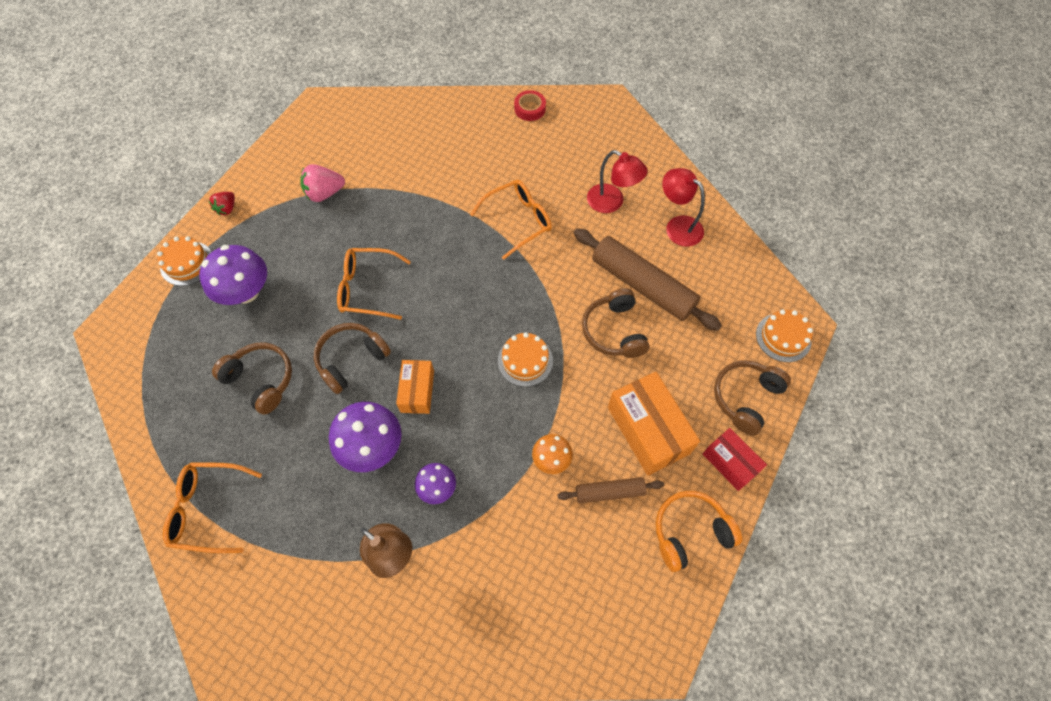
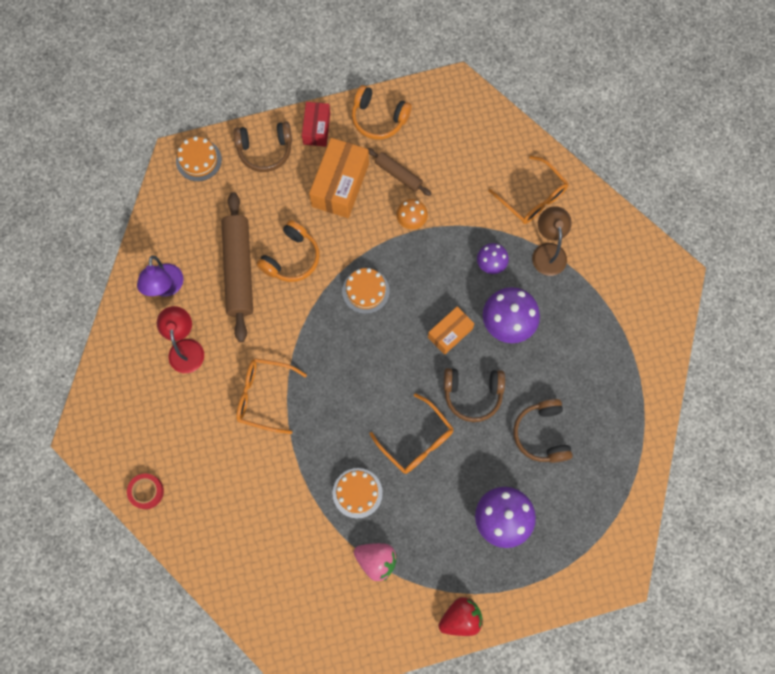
camera: 135 degrees left, 10 degrees up
(187, 263) = (526, 589): orange cake -> orange cake (357, 493)
(208, 509) = (634, 373): orange glasses -> orange glasses (533, 197)
(227, 208) = (460, 618): red strawberry -> red strawberry, size x1.59
(614, 331) = (291, 258): brown headphones -> orange headphones
(677, 226) = (165, 288): red lamp -> purple lamp

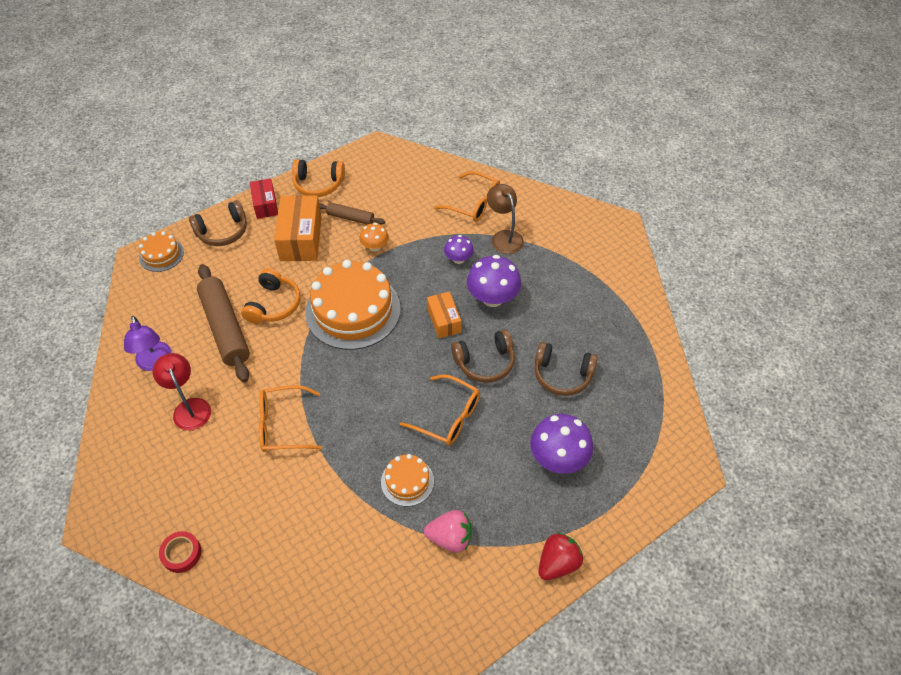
camera: 20 degrees left, 20 degrees down
(365, 291) = (353, 310): orange cake -> orange cake, size x2.06
(450, 333) = (444, 320): orange box -> orange box turned 45 degrees counterclockwise
(541, 434) = (562, 375): brown headphones -> brown headphones turned 45 degrees counterclockwise

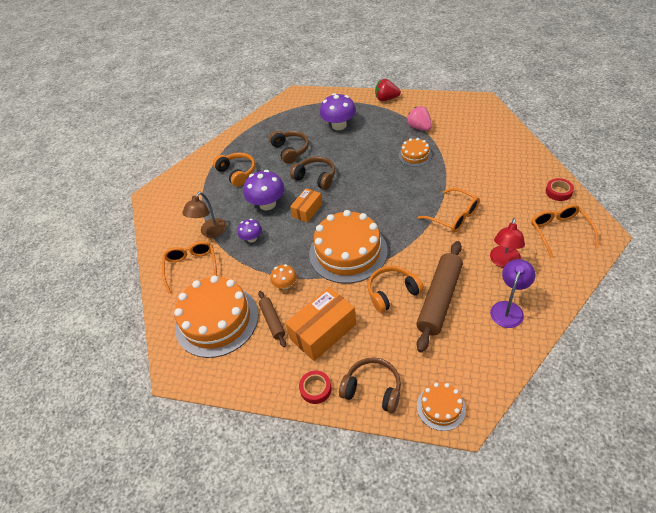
camera: 125 degrees left, 5 degrees down
(265, 205) = (315, 389): red box -> red tape
(318, 184) = (257, 374): orange headphones -> orange headphones (237, 173)
(395, 189) = (216, 320): none -> orange cake
(448, 417) = (364, 167): orange glasses -> orange glasses (559, 231)

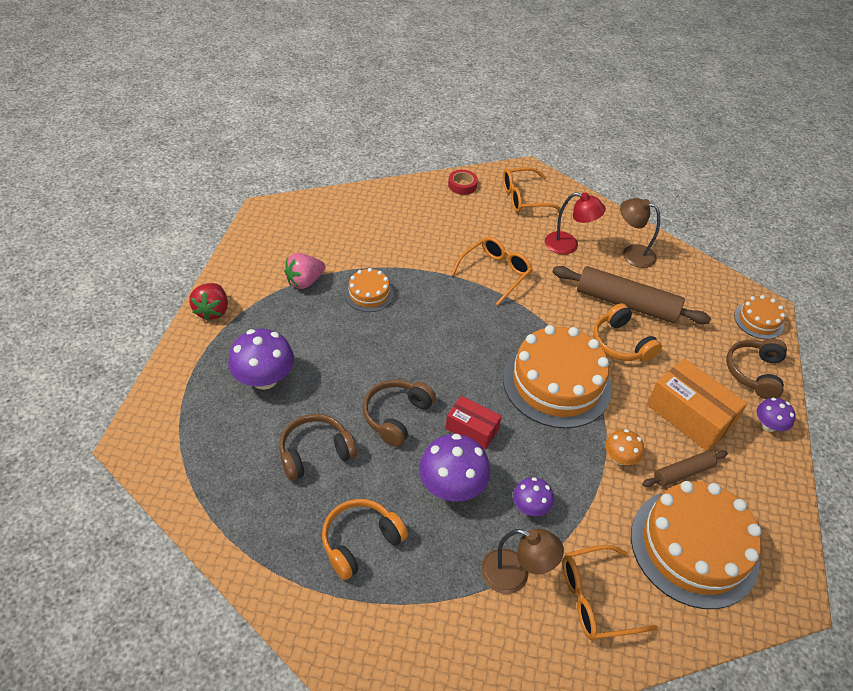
camera: 100 degrees left, 0 degrees up
(307, 210) = (472, 429): orange box -> red box
(315, 389) = (768, 425): red tape -> purple mushroom
(508, 309) = (632, 253): purple lamp -> brown lamp

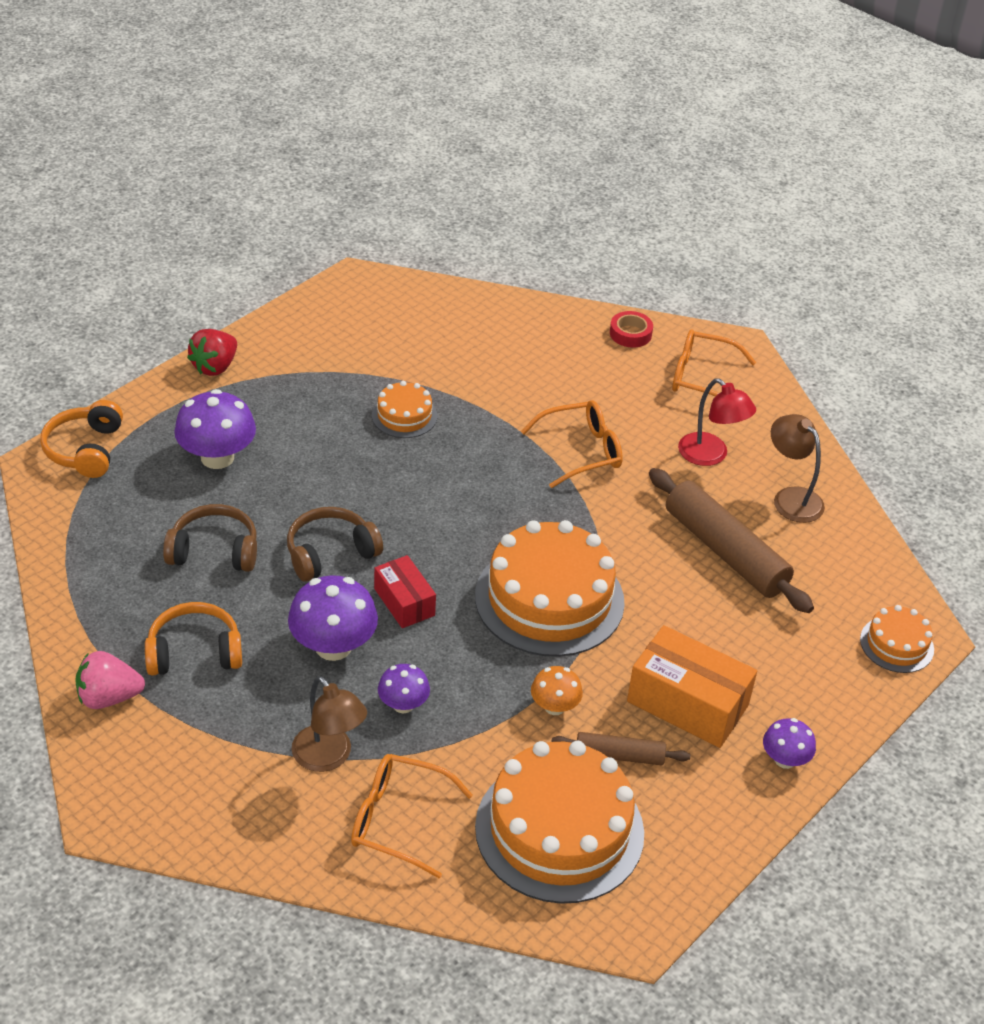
camera: 30 degrees right, 5 degrees down
(305, 281) = (341, 374): pink strawberry -> pink strawberry (109, 697)
(621, 343) = (673, 592): orange headphones -> orange headphones (85, 450)
(689, 415) = (687, 703): orange box -> orange box turned 45 degrees counterclockwise
(754, 373) = (826, 697): brown headphones -> none

